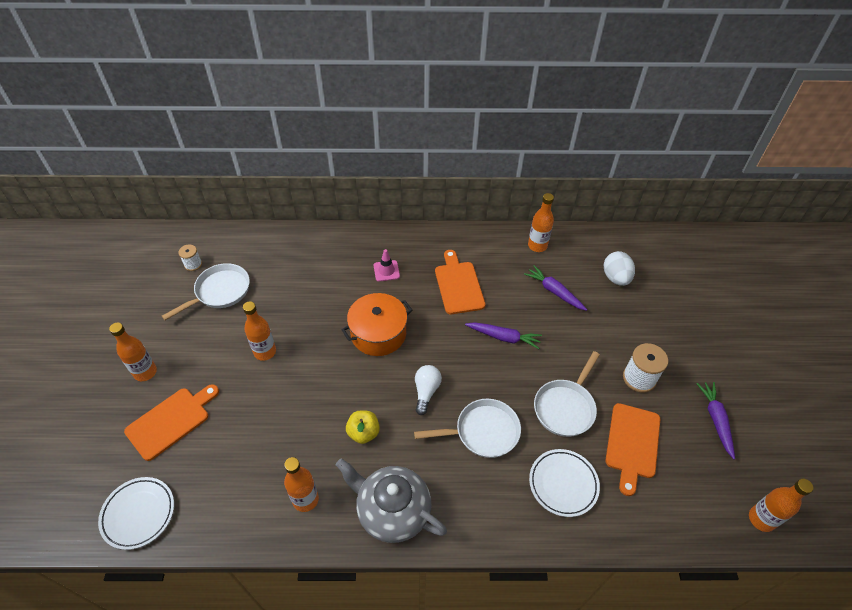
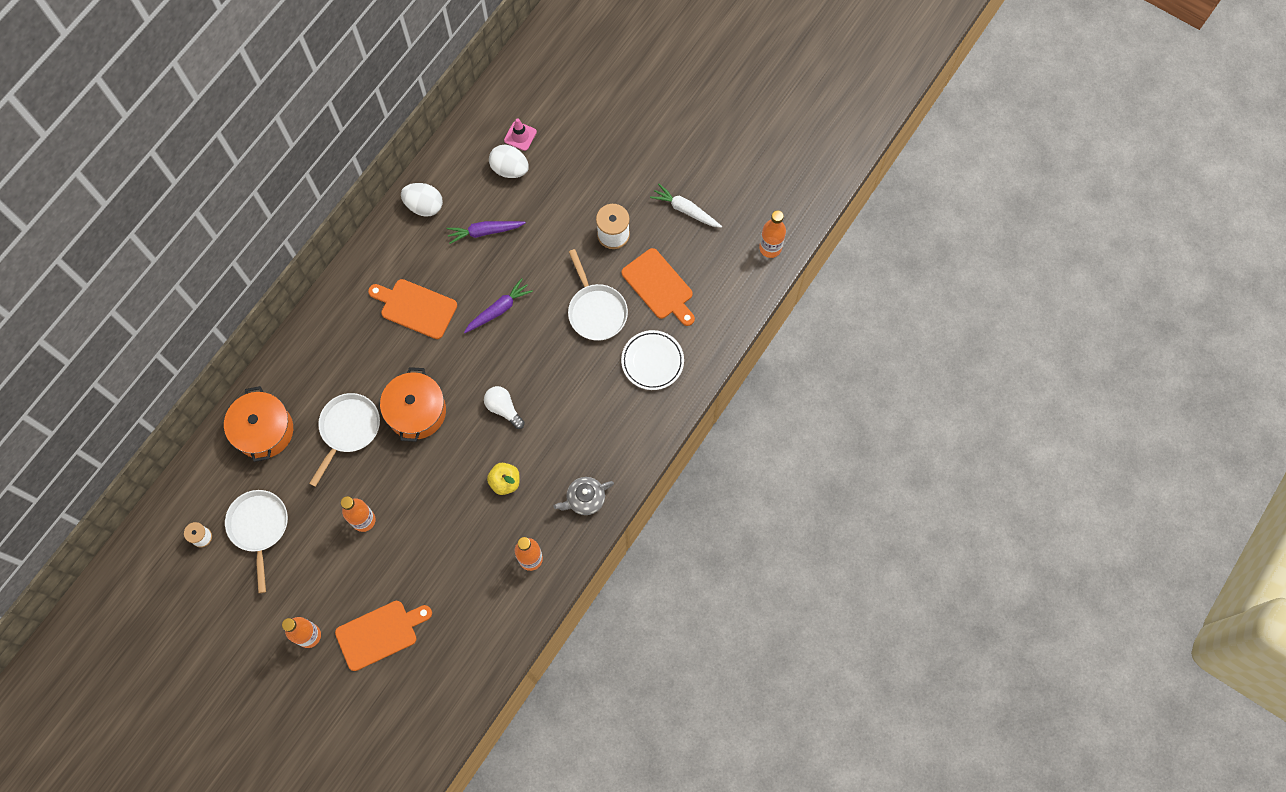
camera: 55 degrees left, 20 degrees up
(138, 514) = (452, 693): white plate -> none
(171, 421) = (380, 633): orange cutting board -> orange cutting board turned 75 degrees clockwise
(297, 254) = (264, 430): none -> orange pot
(386, 271) = (350, 360): pink traffic cone -> pink traffic cone (520, 136)
(392, 510) = (585, 499): grey teapot -> grey teapot, size x0.58
(483, 432) = (571, 389): white pan -> white pan (348, 429)
(537, 246) = (424, 206): orange bottle -> white egg
(715, 420) = (685, 210): purple carrot -> white carrot

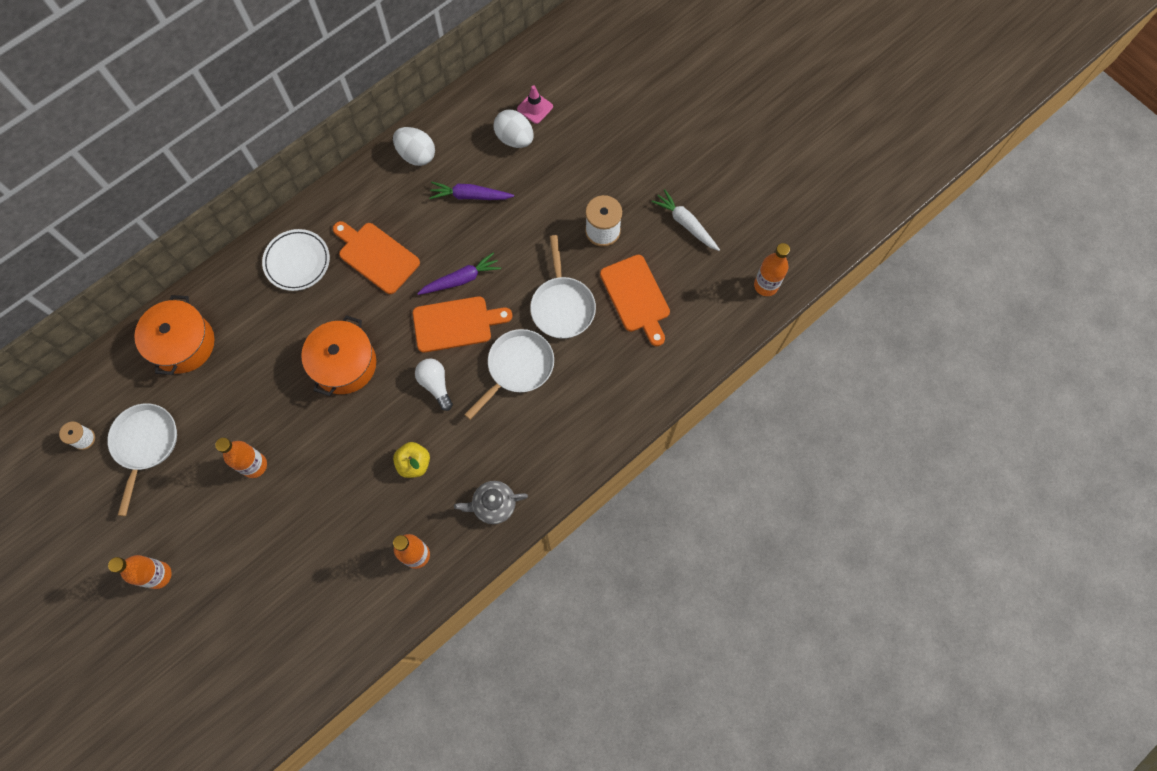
camera: 15 degrees right, 0 degrees up
(348, 429) = (269, 365): white pan -> white pan (517, 367)
(380, 633) = (233, 593): orange cutting board -> orange cutting board (456, 324)
(652, 361) = (607, 374): white plate -> white plate (297, 262)

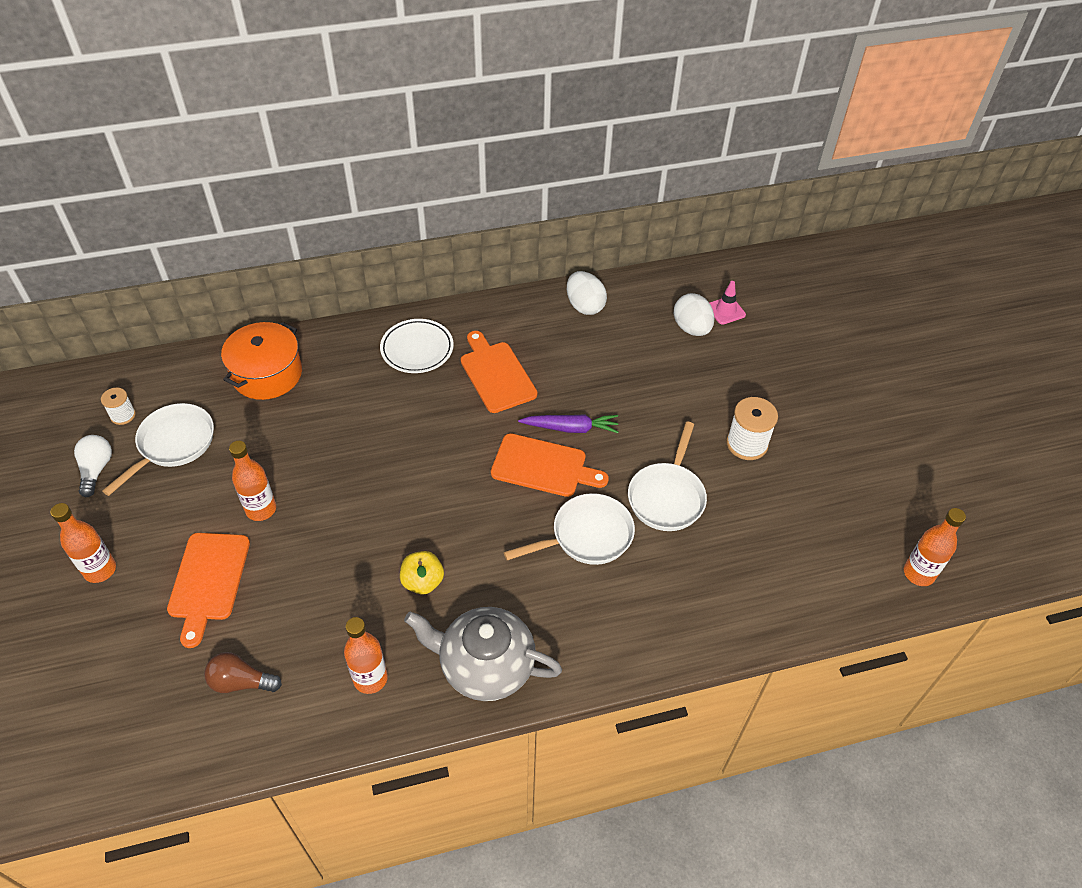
camera: 25 degrees right, 20 degrees down
(324, 604) = (241, 682): none -> brown light bulb
(344, 364) = (408, 455): orange pot -> none
(435, 384) = (489, 514): white light bulb -> white light bulb (96, 469)
(470, 196) = (620, 359): purple carrot -> none
(493, 505) = (485, 665): grey teapot -> grey teapot, size x1.71
(636, 297) = (756, 522): orange cutting board -> orange cutting board (208, 581)
(686, 224) = (845, 474): white carrot -> none

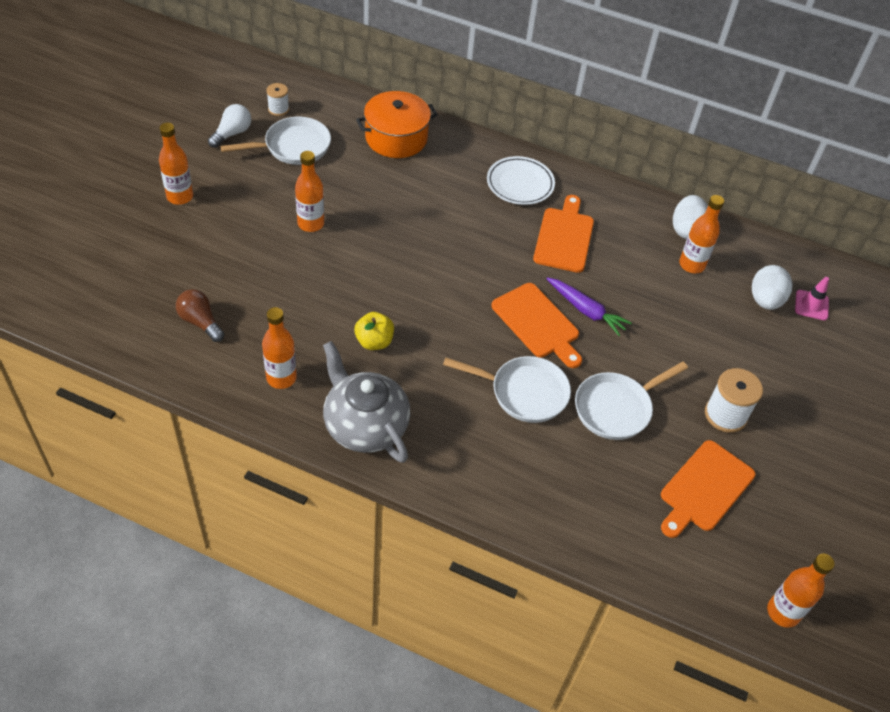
camera: 35 degrees right, 0 degrees up
(208, 581) = (237, 246): orange cutting board -> orange cutting board (704, 488)
(614, 333) = (691, 265): none -> orange bottle

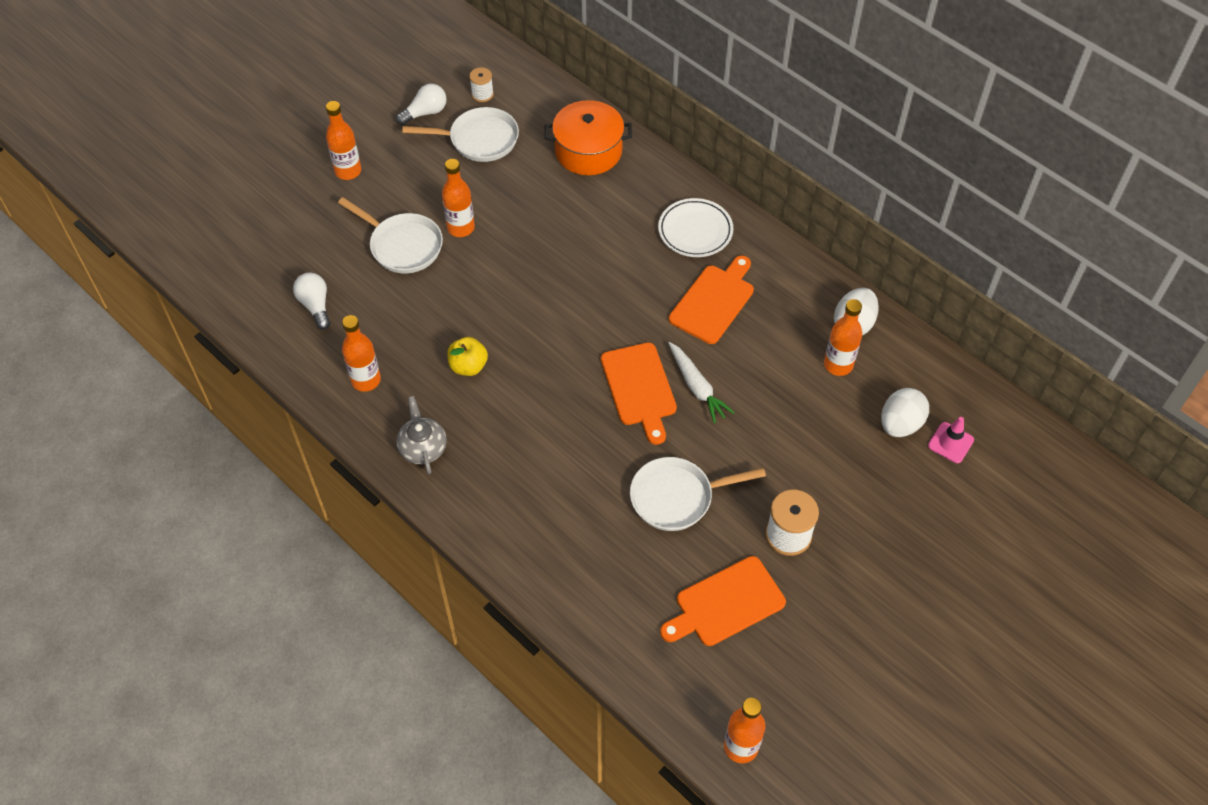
camera: 25 degrees right, 5 degrees up
(200, 322) = (315, 305): brown light bulb -> white light bulb
(365, 425) = (422, 447): grey teapot -> grey teapot, size x0.58
(524, 393) = (591, 456): white pan -> white pan (402, 246)
(586, 311) = (697, 387): purple carrot -> white carrot

